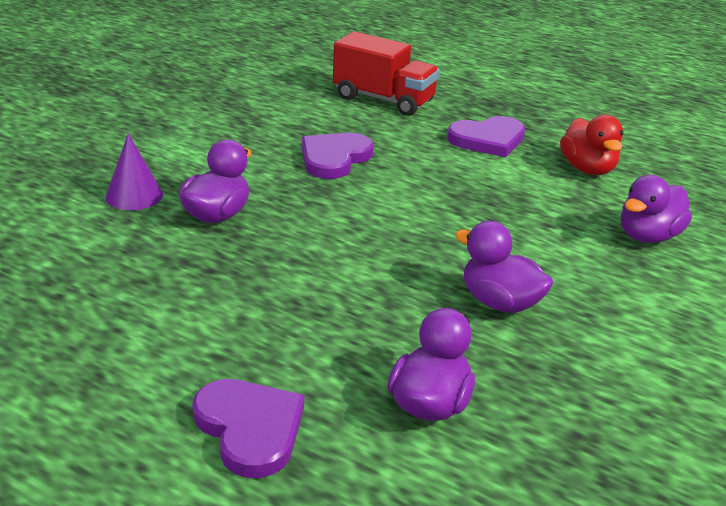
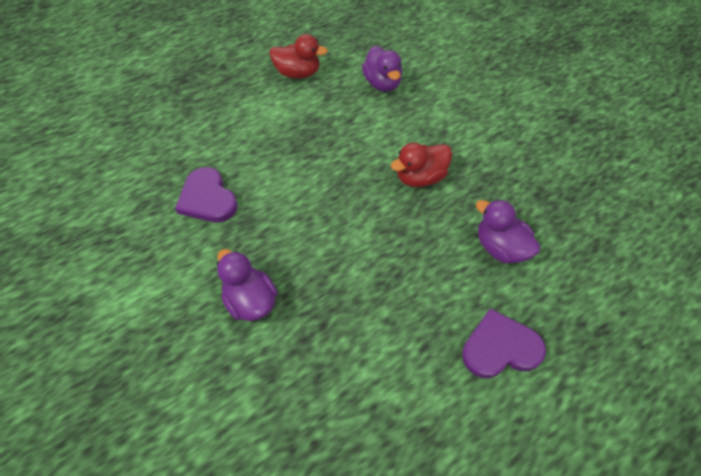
camera: 65 degrees left, 25 degrees up
(134, 196) = (189, 355): purple cone -> none
(383, 100) = (135, 136): red truck -> none
(488, 140) = (233, 103): purple heart -> none
(500, 303) = (420, 177): purple duck -> red duck

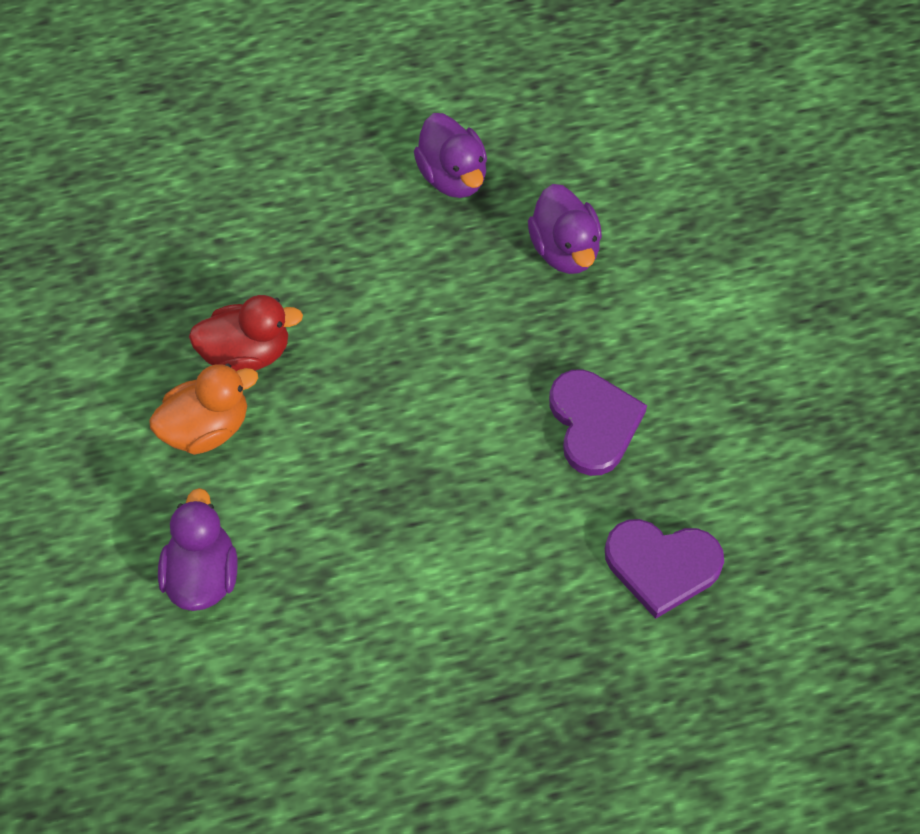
camera: 160 degrees left, 5 degrees up
(298, 73) = (354, 660): red duck -> none
(418, 138) = (207, 427): none -> orange duck
(500, 247) = (200, 214): purple duck -> purple duck (453, 176)
(500, 347) = (282, 106): purple heart -> purple heart (662, 565)

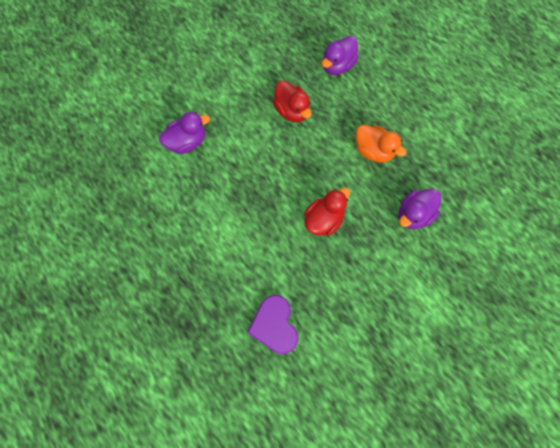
camera: 65 degrees right, 10 degrees up
(207, 427) = (251, 112): orange duck -> orange duck (373, 151)
(453, 176) = (424, 150): purple duck -> purple duck (337, 65)
(500, 396) = (324, 219): none -> red duck
(593, 423) = (331, 265): purple heart -> none

